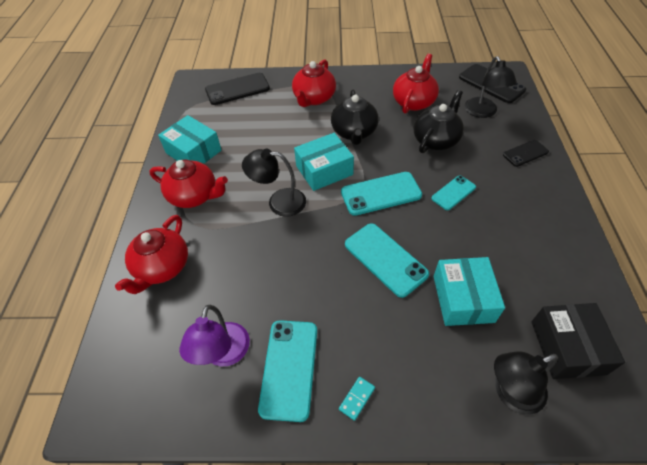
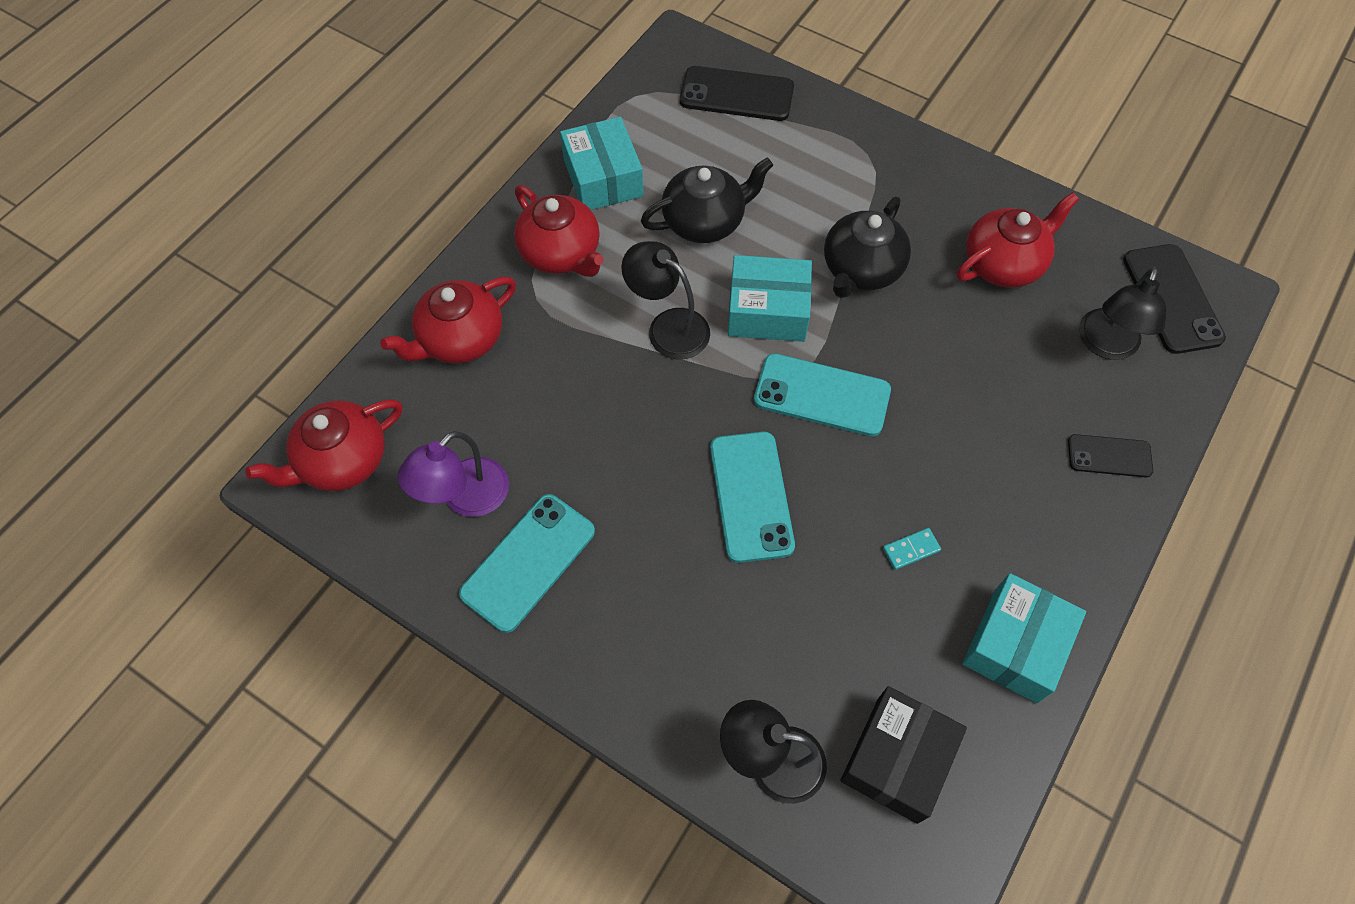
camera: 30 degrees right, 10 degrees up
(314, 98) = (844, 173): red teapot -> red teapot (342, 461)
(357, 398) = (581, 647): turquoise domino -> turquoise domino (911, 550)
(436, 140) = (981, 352): black teapot -> black teapot (705, 221)
(453, 193) = (932, 455): turquoise phone -> none
(463, 298) = (812, 612): turquoise box -> turquoise box (1015, 645)

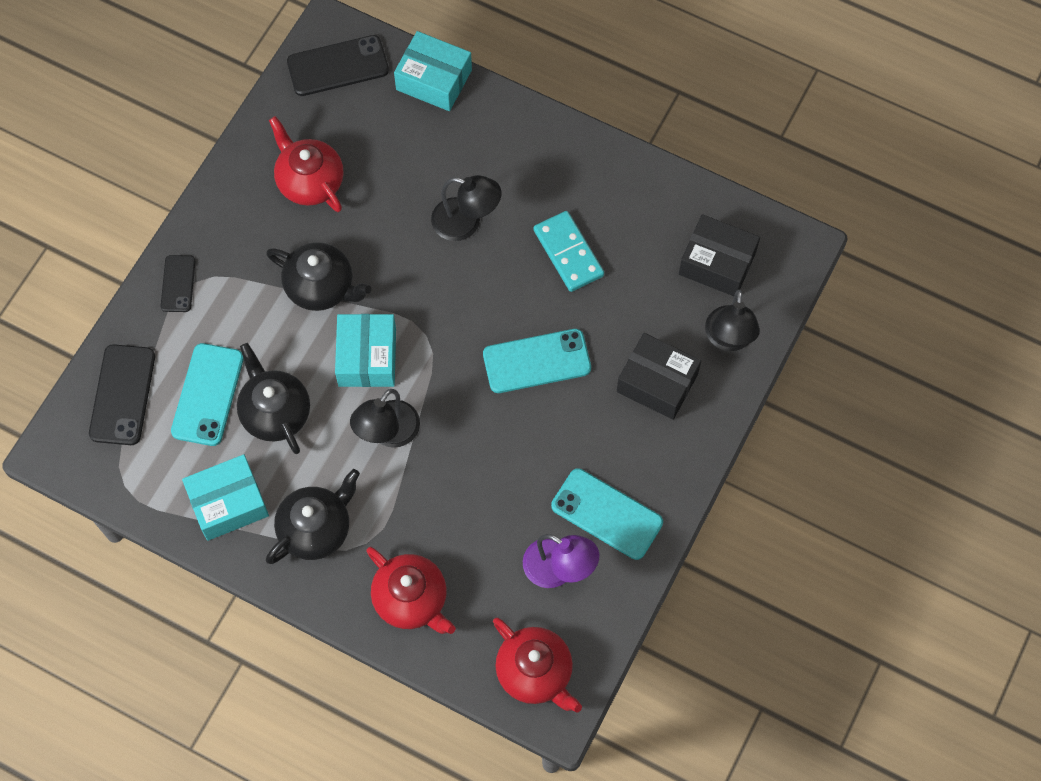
camera: 95 degrees left, 5 degrees up
(561, 253) = (316, 528): red teapot -> black teapot
(709, 648) = (657, 383): none -> black box
(822, 395) = (444, 314): turquoise phone -> turquoise phone (207, 394)
(911, 550) = (568, 253): turquoise domino -> turquoise domino, size x2.10
(1015, 645) = (631, 190): turquoise box -> turquoise box (434, 80)
(1106, 345) = (384, 115): black lamp -> black lamp (466, 222)
(1109, 456) = (481, 121): black phone -> black phone (178, 284)

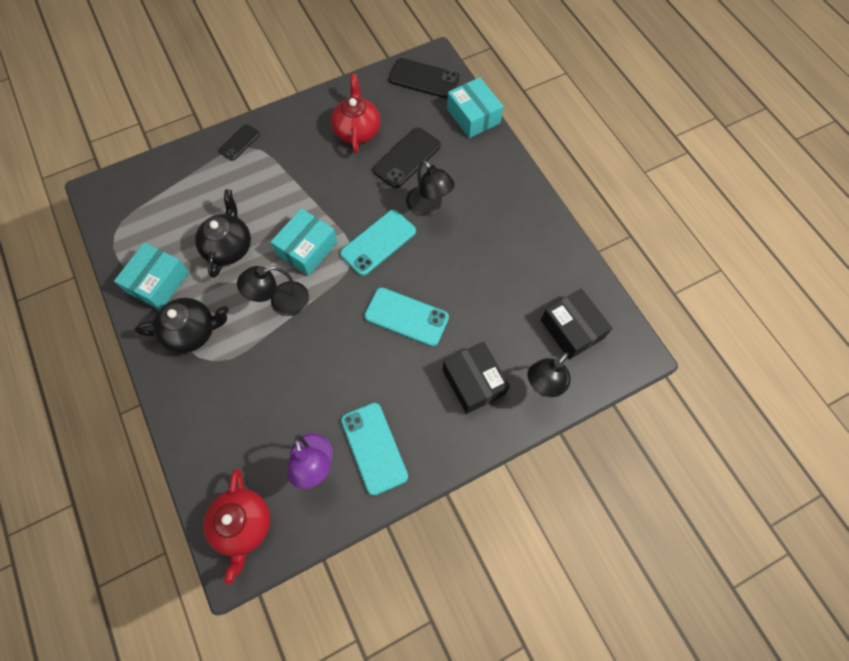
camera: 35 degrees right, 0 degrees up
(122, 395) = (158, 184): black phone -> black phone (407, 158)
(207, 394) = (201, 212): turquoise phone -> turquoise phone (378, 242)
(228, 503) = (158, 282): turquoise box -> turquoise box turned 75 degrees counterclockwise
(321, 287) = (315, 192): black teapot -> none
(412, 600) = (209, 417): red teapot -> none
(568, 253) = (478, 262): turquoise domino -> none

